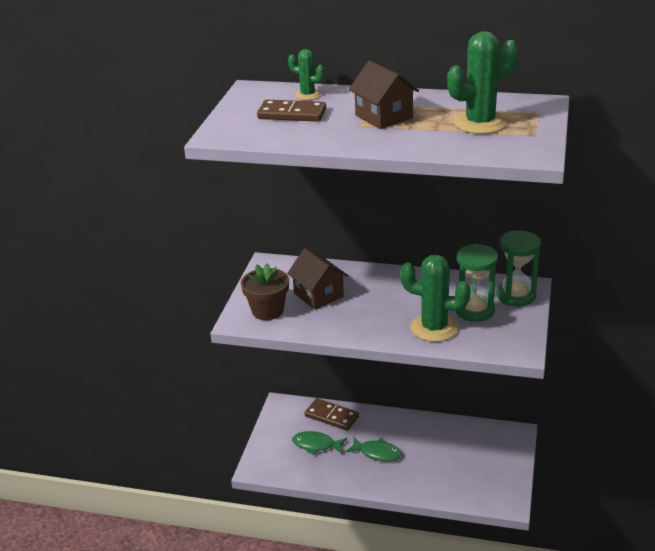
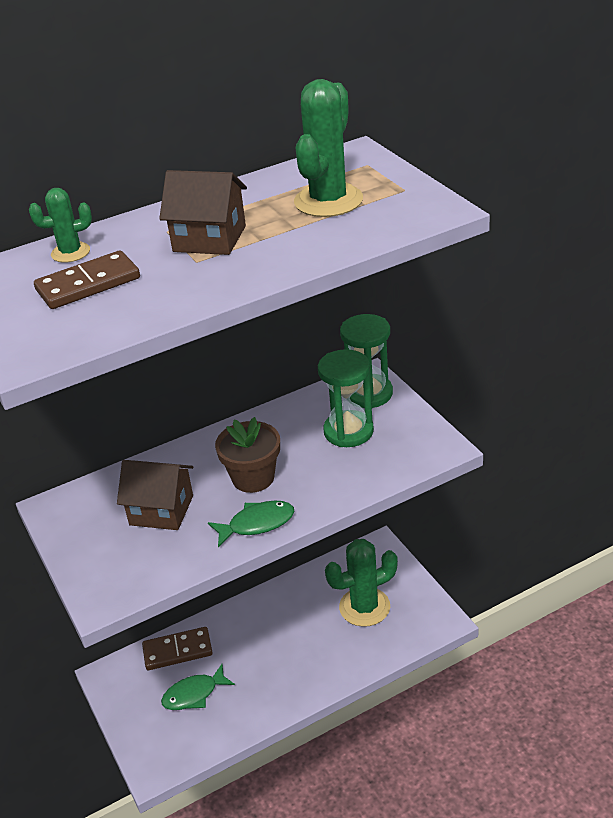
camera: 40 degrees left, 5 degrees up
(267, 310) = (122, 564): brown flower pot -> brown flower pot (253, 478)
(377, 453) = (268, 658): green fish -> green fish (257, 524)
(434, 328) = (332, 474): green cactus -> green cactus (364, 607)

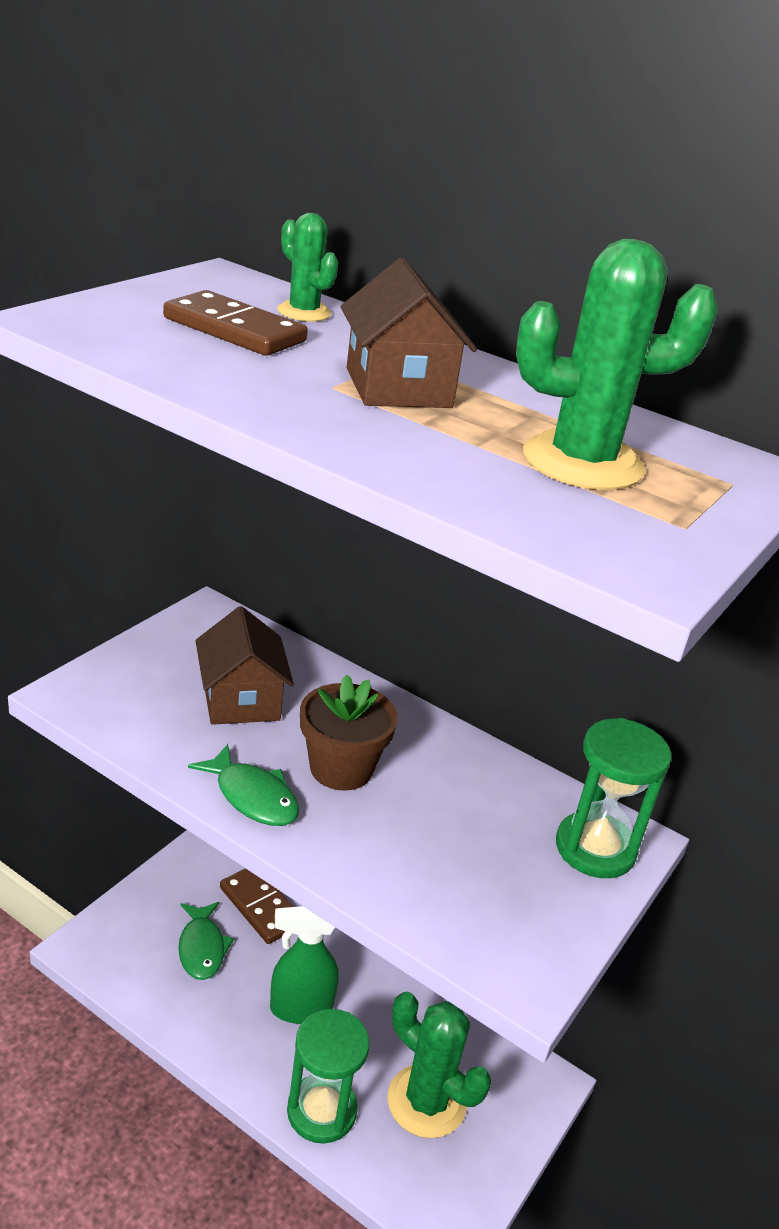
camera: 55 degrees right, 5 degrees down
(194, 694) = (202, 948): green fish -> green fish turned 135 degrees counterclockwise
(271, 651) = (300, 1008): none -> green spray bottle
(348, 431) = (494, 846): green hourglass -> green hourglass (321, 1111)

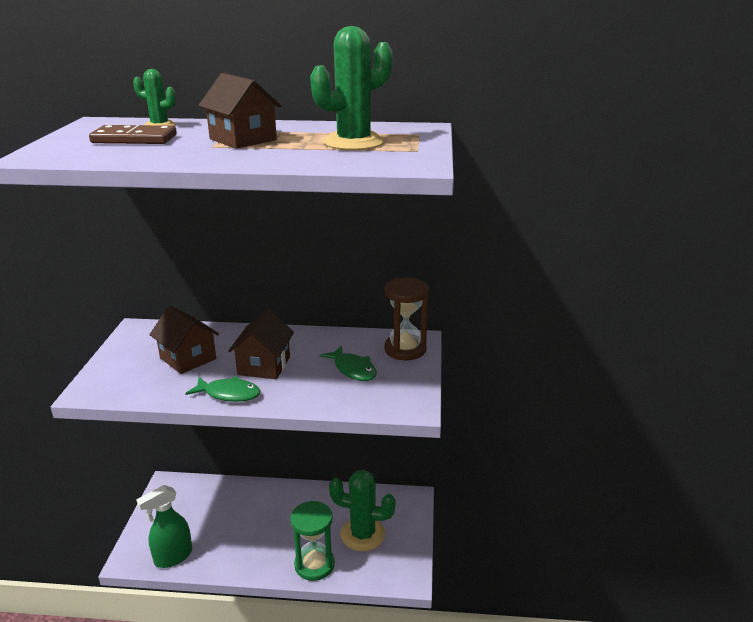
camera: 25 degrees left, 5 degrees down
(202, 948) = (200, 526): green fish -> green fish (353, 369)
(261, 906) = (220, 493): brown domino -> none
(300, 1008) = (273, 527): green spray bottle -> green spray bottle (173, 557)
(341, 768) = (264, 366): brown flower pot -> brown house
(595, 848) = (405, 349): green hourglass -> brown hourglass

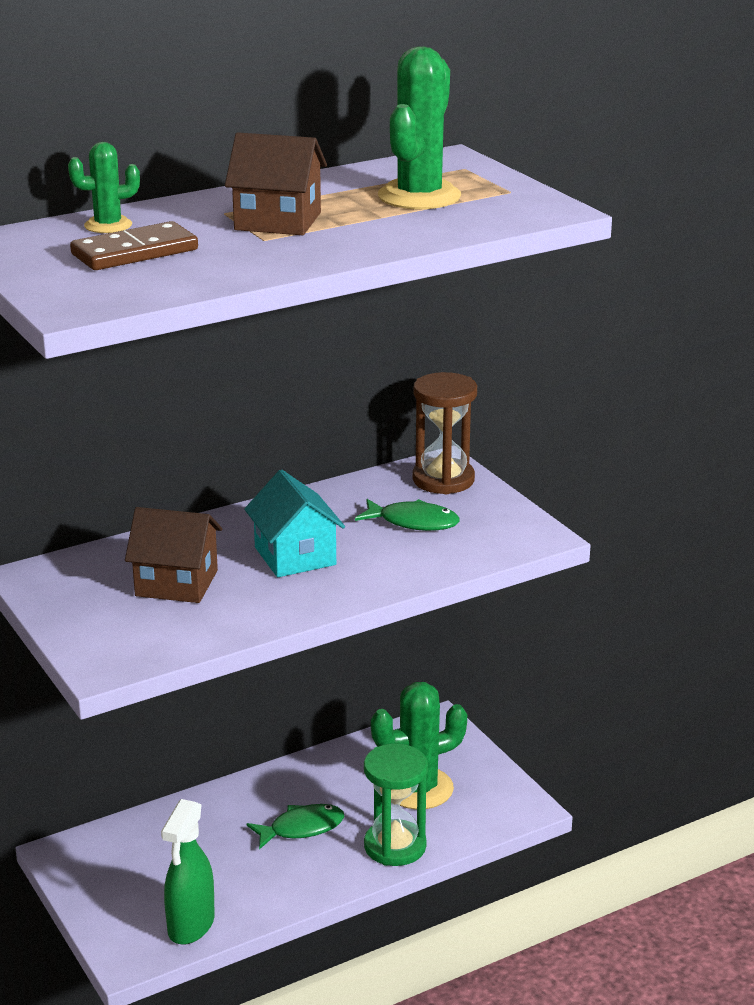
camera: 35 degrees left, 0 degrees up
(229, 394) = (302, 600): green fish -> green fish (301, 828)
(264, 366) = (295, 556): brown house -> turquoise house

